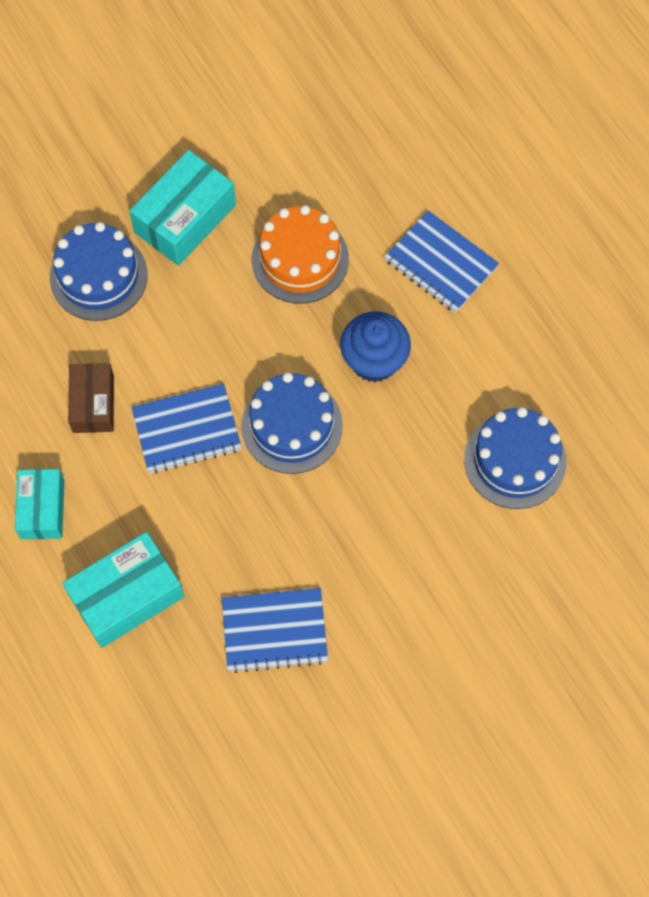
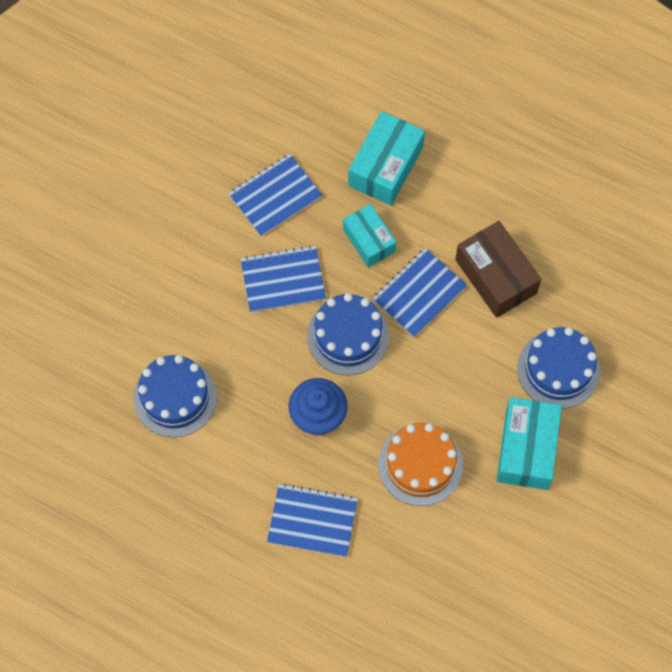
camera: 150 degrees right, 0 degrees up
(42, 509) = (479, 190): turquoise box -> turquoise box (369, 240)
(93, 404) = (496, 276): brown box -> brown box, size x1.51
(324, 526) = (283, 280): none -> blue notebook

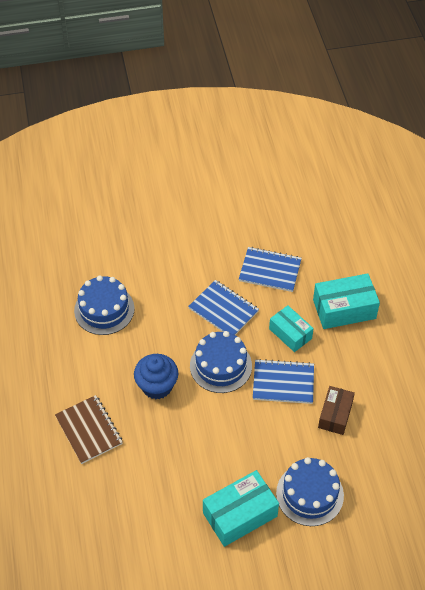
camera: 50 degrees right, 15 degrees down
(312, 521) = (89, 430): blue notebook -> brown notebook
(369, 240) = (290, 333): turquoise box -> turquoise box turned 60 degrees counterclockwise
(420, 465) = (175, 462): orange cake -> none
(496, 276) = (335, 415): brown box -> brown box, size x0.66

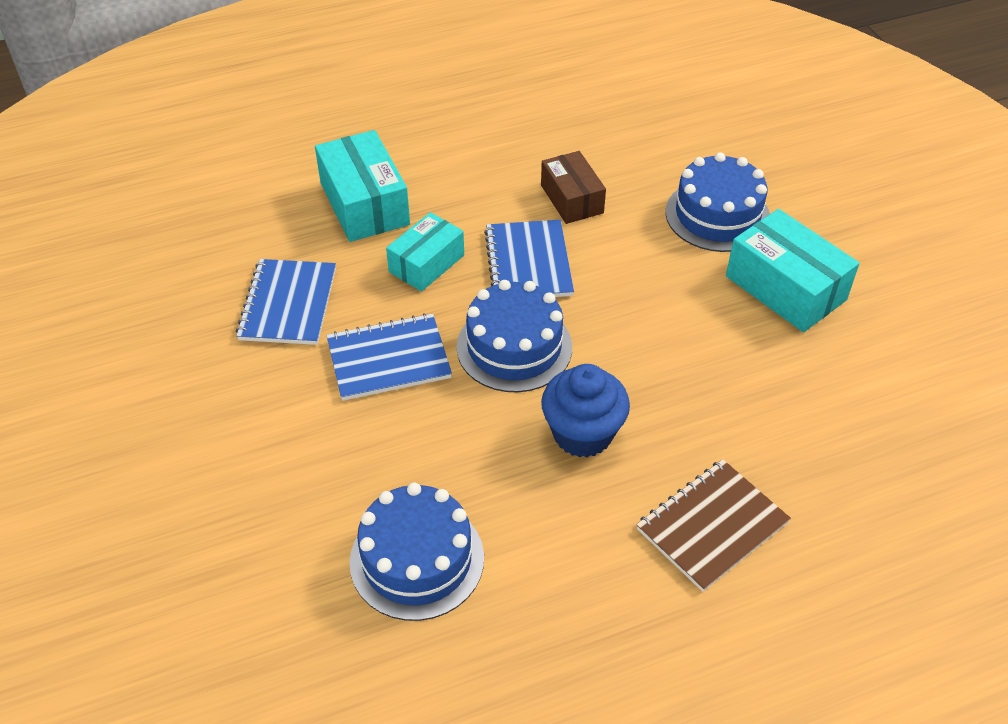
camera: 100 degrees left, 5 degrees down
(223, 310) = (389, 359): blue notebook -> blue notebook turned 45 degrees clockwise
(335, 415) = (572, 199): brown box -> brown box turned 60 degrees clockwise

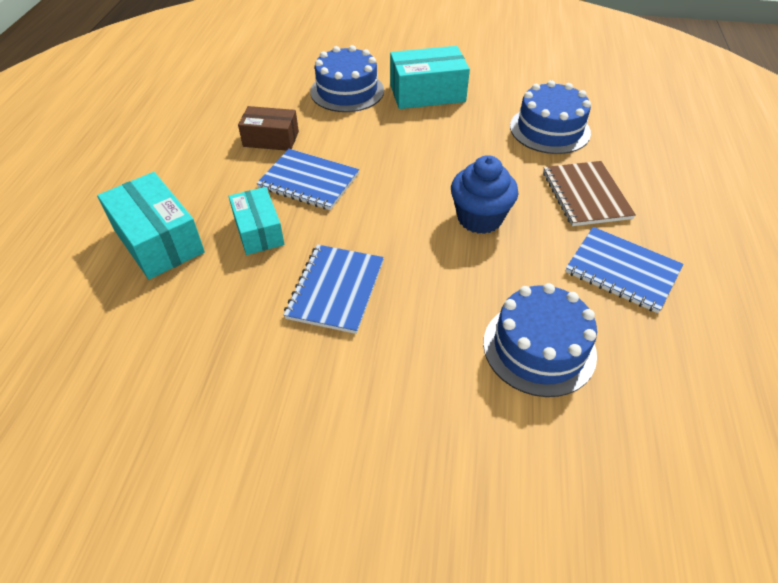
camera: 60 degrees left, 0 degrees up
(288, 304) = (220, 330): blue notebook -> blue notebook (622, 271)
(364, 203) = (158, 240): turquoise box -> turquoise box turned 45 degrees clockwise
(514, 347) = (380, 219): blue cake -> blue cake (549, 129)

